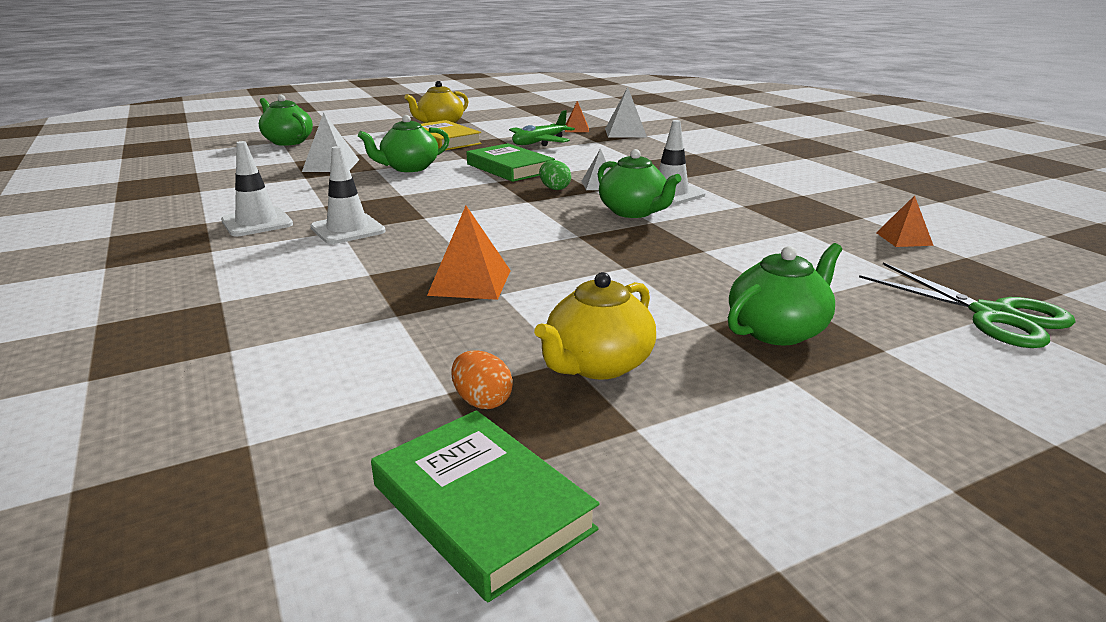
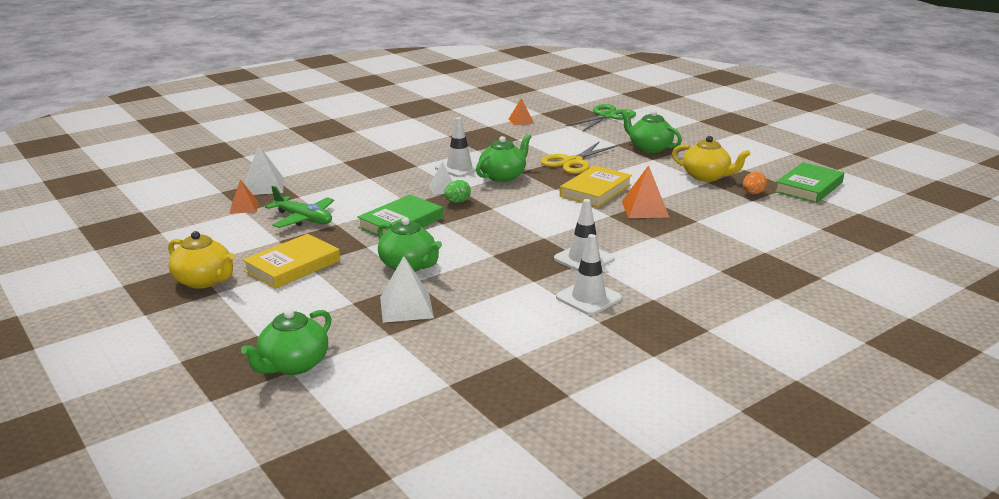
camera: 100 degrees left, 0 degrees up
(560, 258) = (596, 191): none -> yellow book
(691, 256) = (572, 162): none -> yellow scissors

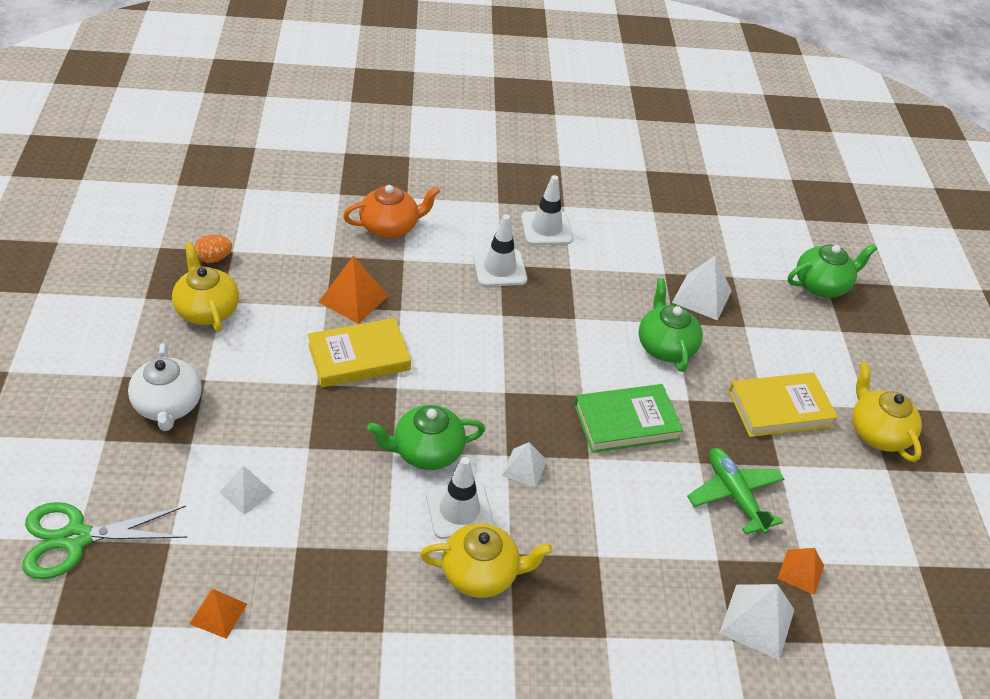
camera: 150 degrees left, 20 degrees up
(424, 157) = (481, 573): none -> yellow teapot
(457, 202) = (532, 427): green egg -> none
(565, 142) = (246, 492): none -> white pyramid
(572, 162) = (305, 433): yellow scissors -> none
(649, 148) = (168, 406): green teapot -> white teapot
(695, 249) = (390, 227): none -> orange teapot
(808, 187) = (145, 235): green book -> none

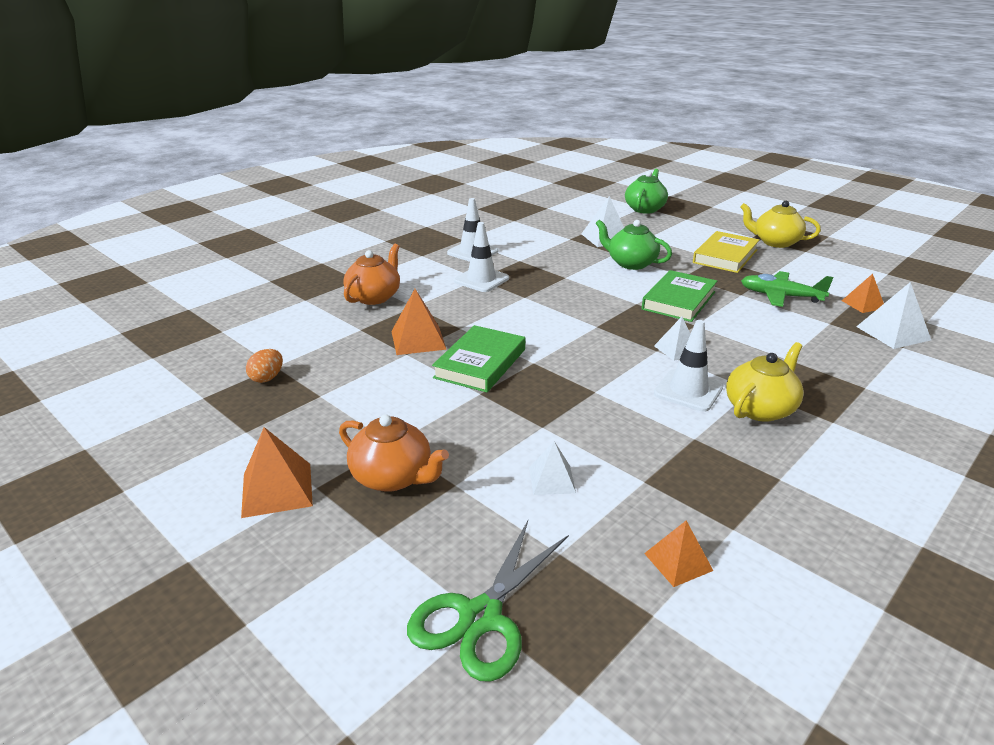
camera: 40 degrees left, 15 degrees down
(103, 359) = (277, 489): none -> orange pyramid
(168, 406) = (393, 477): white teapot -> orange teapot
(207, 310) = (317, 406): yellow teapot -> none
(359, 357) = (480, 363): yellow book -> green book
(426, 451) = (614, 378): green teapot -> none

